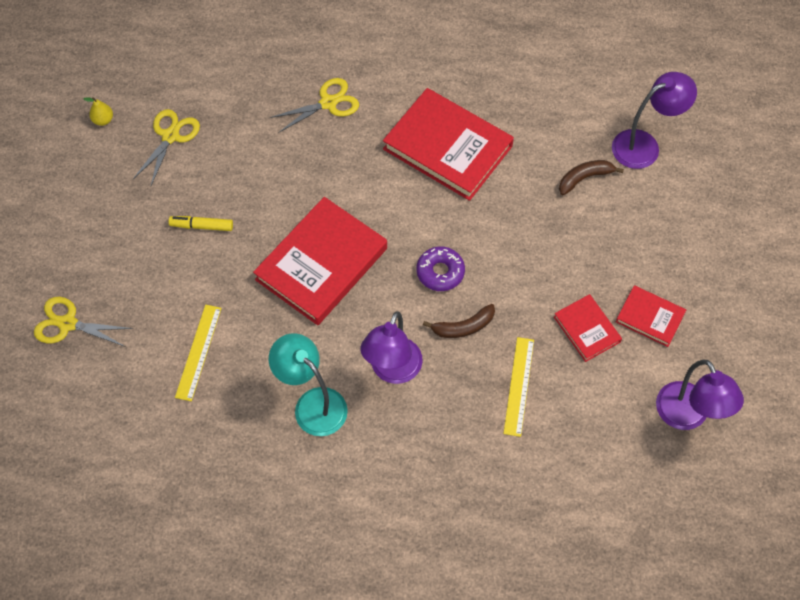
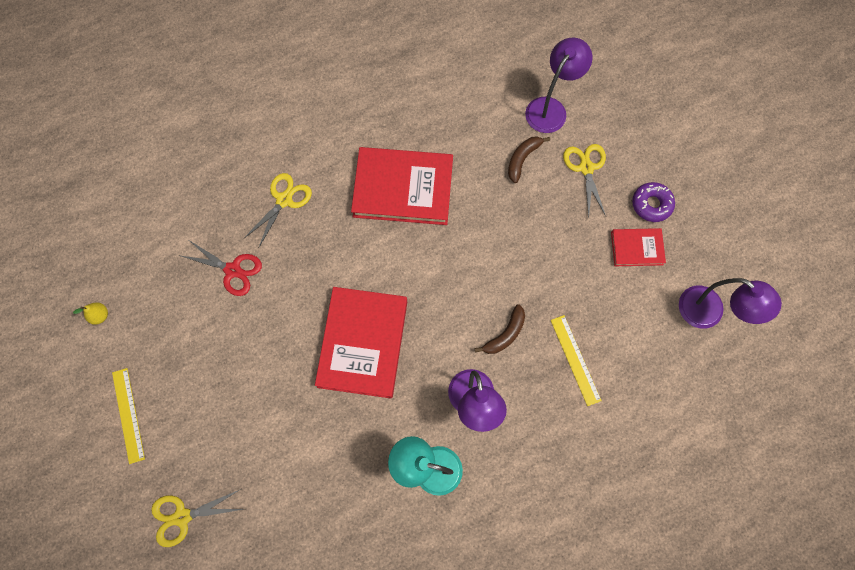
camera: 30 degrees left, 10 degrees up
(170, 136) = (168, 299): yellow scissors -> yellow scissors (586, 168)
(198, 352) = (309, 477): yellow ruler -> yellow ruler (128, 415)
(202, 226) = (244, 365): yellow marker -> none
(243, 140) = (233, 270): none -> red scissors
(440, 272) = (460, 298): purple donut -> purple donut (651, 204)
(587, 329) = (597, 284): red book -> none

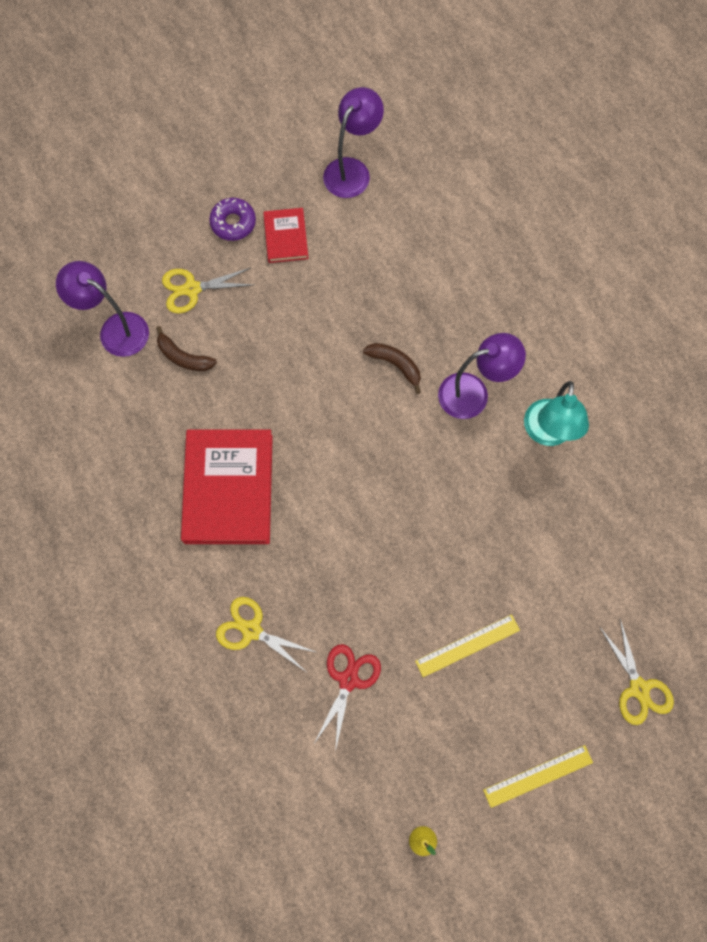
camera: 95 degrees left, 0 degrees up
(363, 343) = (422, 514): red book -> none
(575, 359) = (415, 294): yellow ruler -> yellow ruler (467, 645)

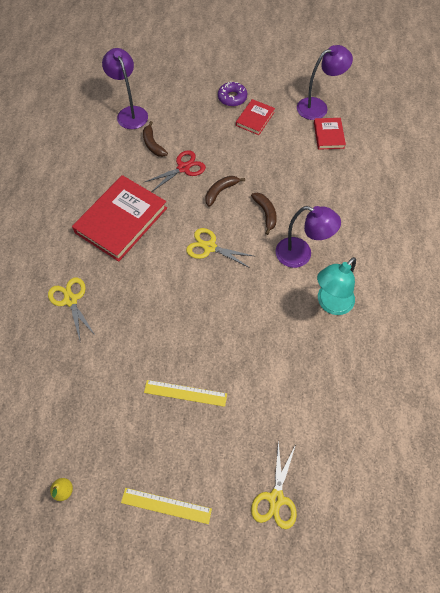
camera: 35 degrees right, 10 degrees down
(192, 289) = (184, 116): yellow scissors -> yellow scissors (209, 247)
(320, 370) = (220, 191): none -> brown banana
(348, 680) = (100, 364): red scissors -> red scissors (183, 168)
(394, 205) = (328, 135): none -> red book

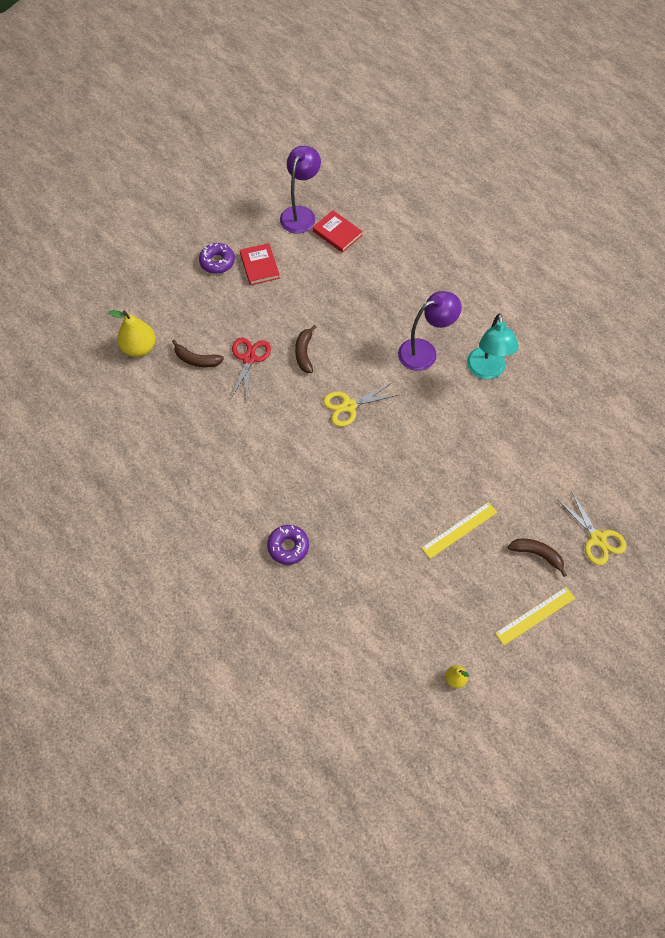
camera: 45 degrees left, 0 degrees up
(70, 300) = (288, 547): yellow scissors -> purple donut
(121, 220) = (249, 447): red book -> none
(130, 113) = (139, 348): purple lamp -> yellow pear
(265, 213) = (361, 341): brown banana -> brown banana (537, 554)

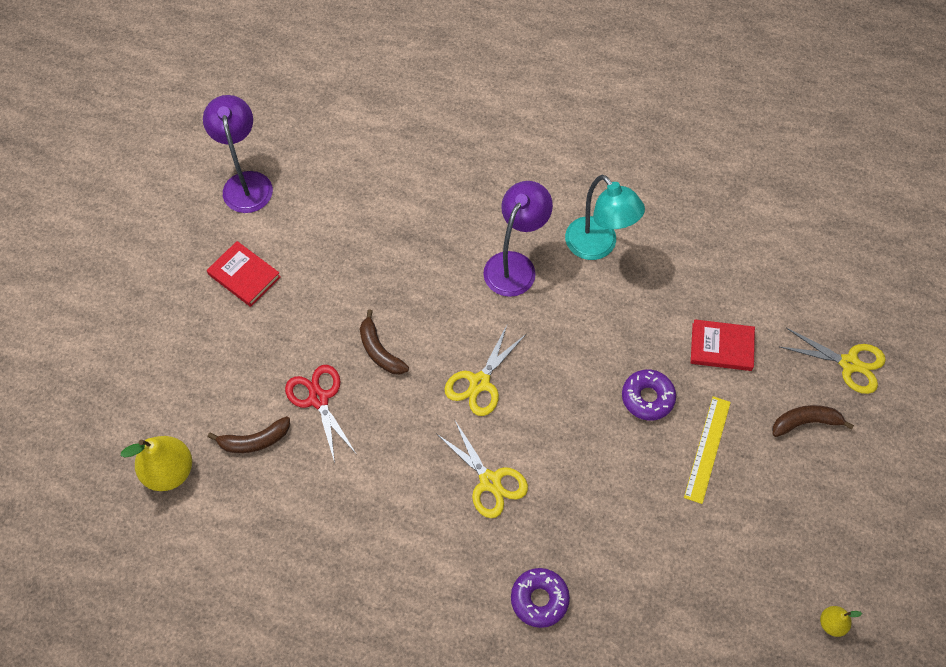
camera: 35 degrees left, 0 degrees up
(217, 262) = (187, 301): purple donut -> purple donut (647, 398)
(311, 464) = (490, 481): none -> yellow scissors
(337, 233) = (308, 182): red book -> red book (721, 347)
(535, 615) = (854, 492): yellow ruler -> none

